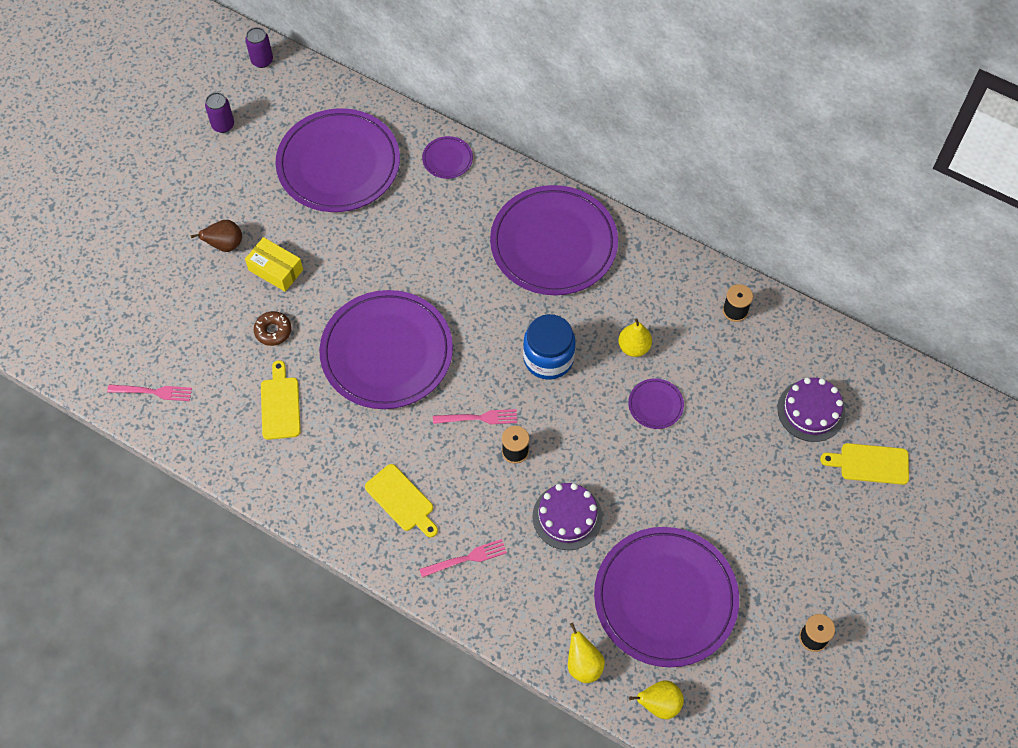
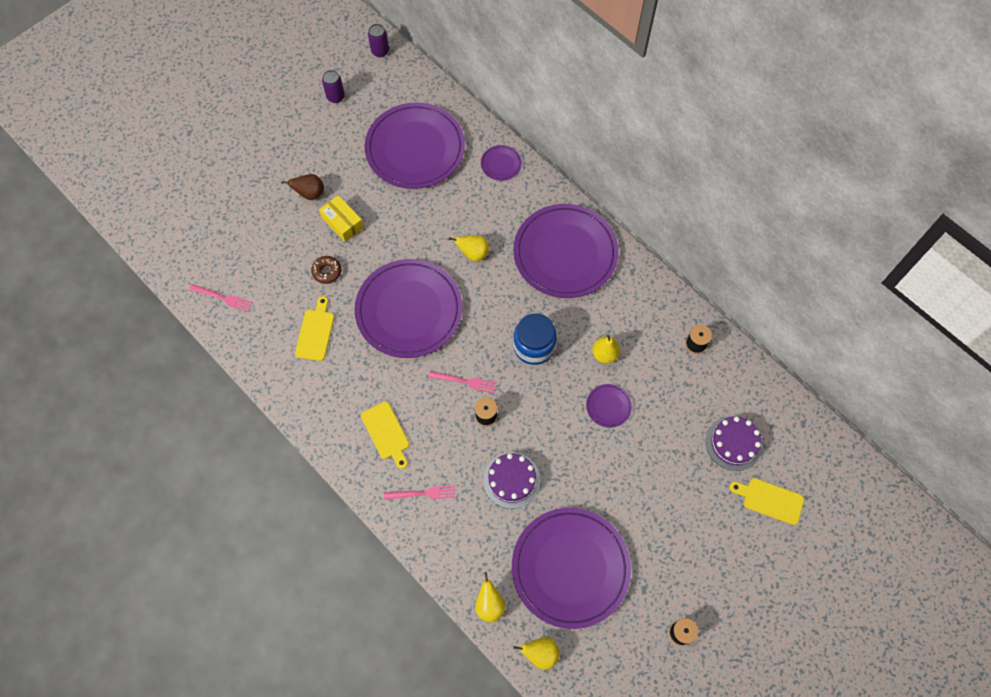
camera: 15 degrees right, 5 degrees up
(445, 269) = (473, 253): none -> yellow pear

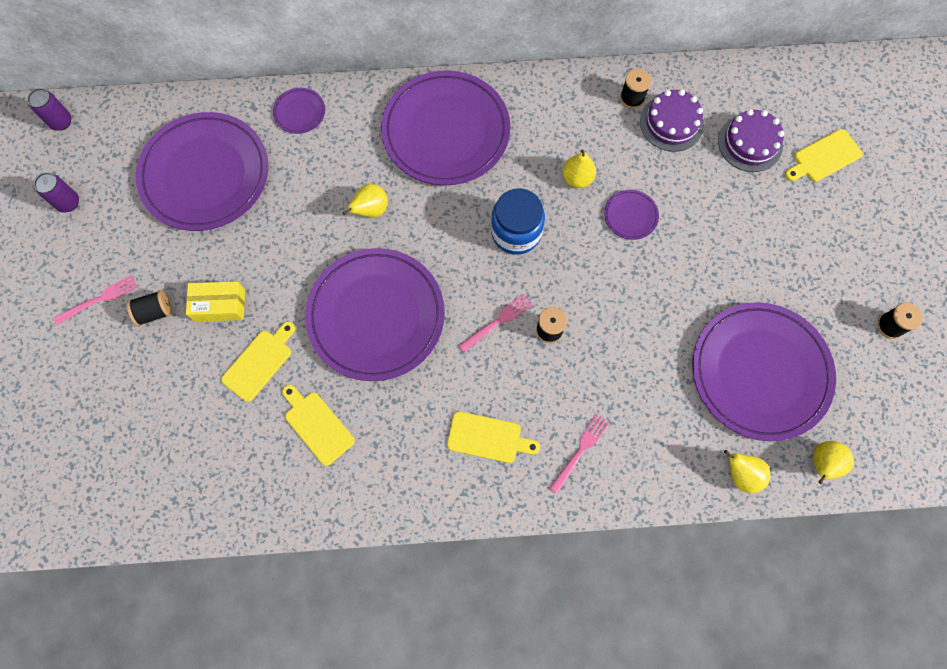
camera: 50 degrees left, 5 degrees up
(223, 298) = (190, 492): pink fork -> pink fork (100, 299)
(310, 193) = (154, 312): brown pear -> black spool
(327, 271) = (259, 362): brown donut -> yellow cutting board
(511, 480) = (633, 357): purple cake -> purple cake (671, 123)

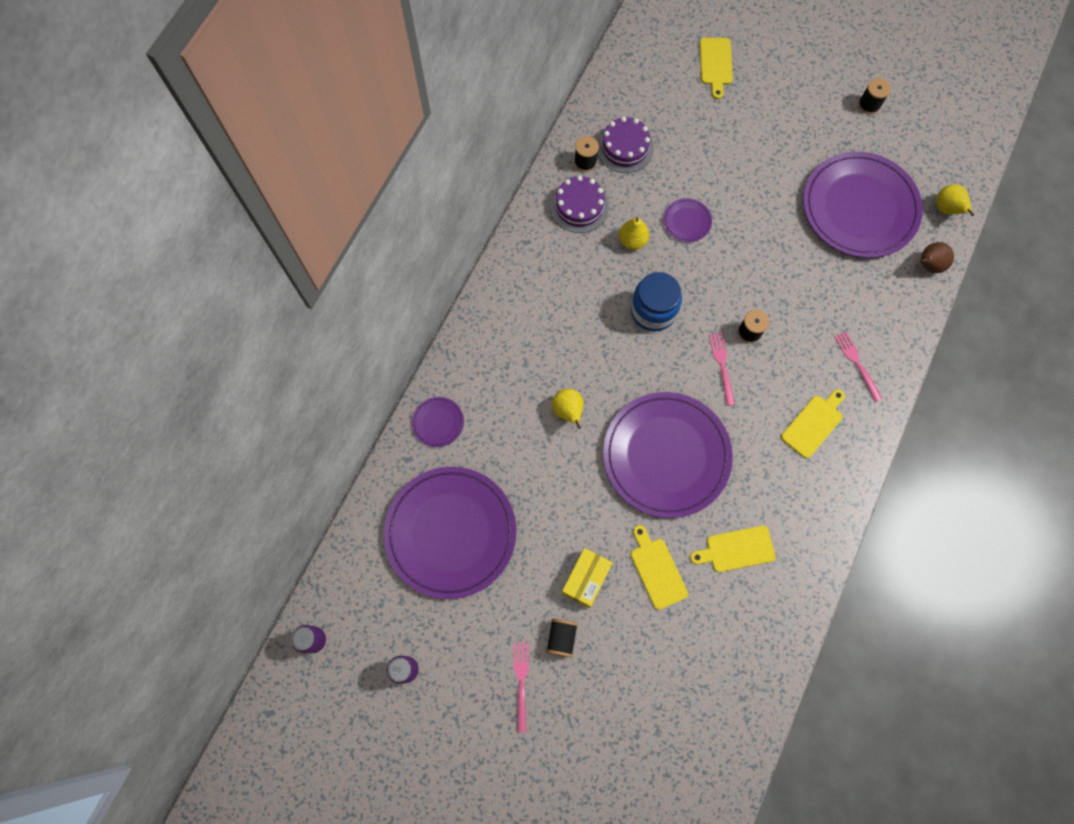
camera: 60 degrees left, 0 degrees up
(446, 131) = (530, 315): purple plate -> none
(741, 474) = (928, 265): yellow pear -> brown pear
(750, 143) = (674, 105): purple cake -> purple cake (579, 206)

